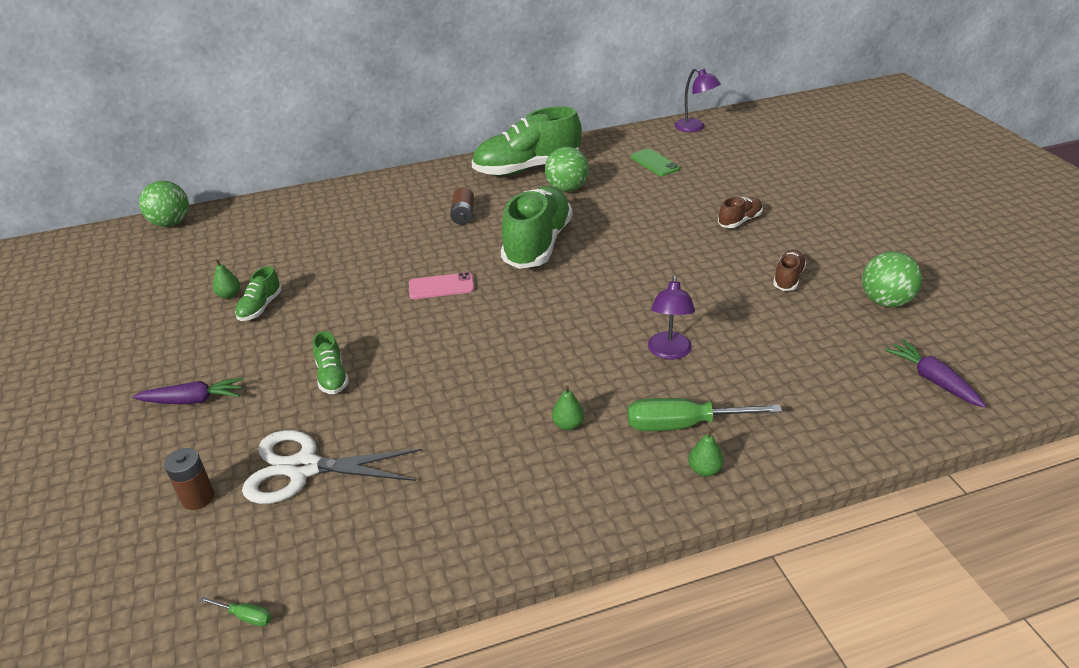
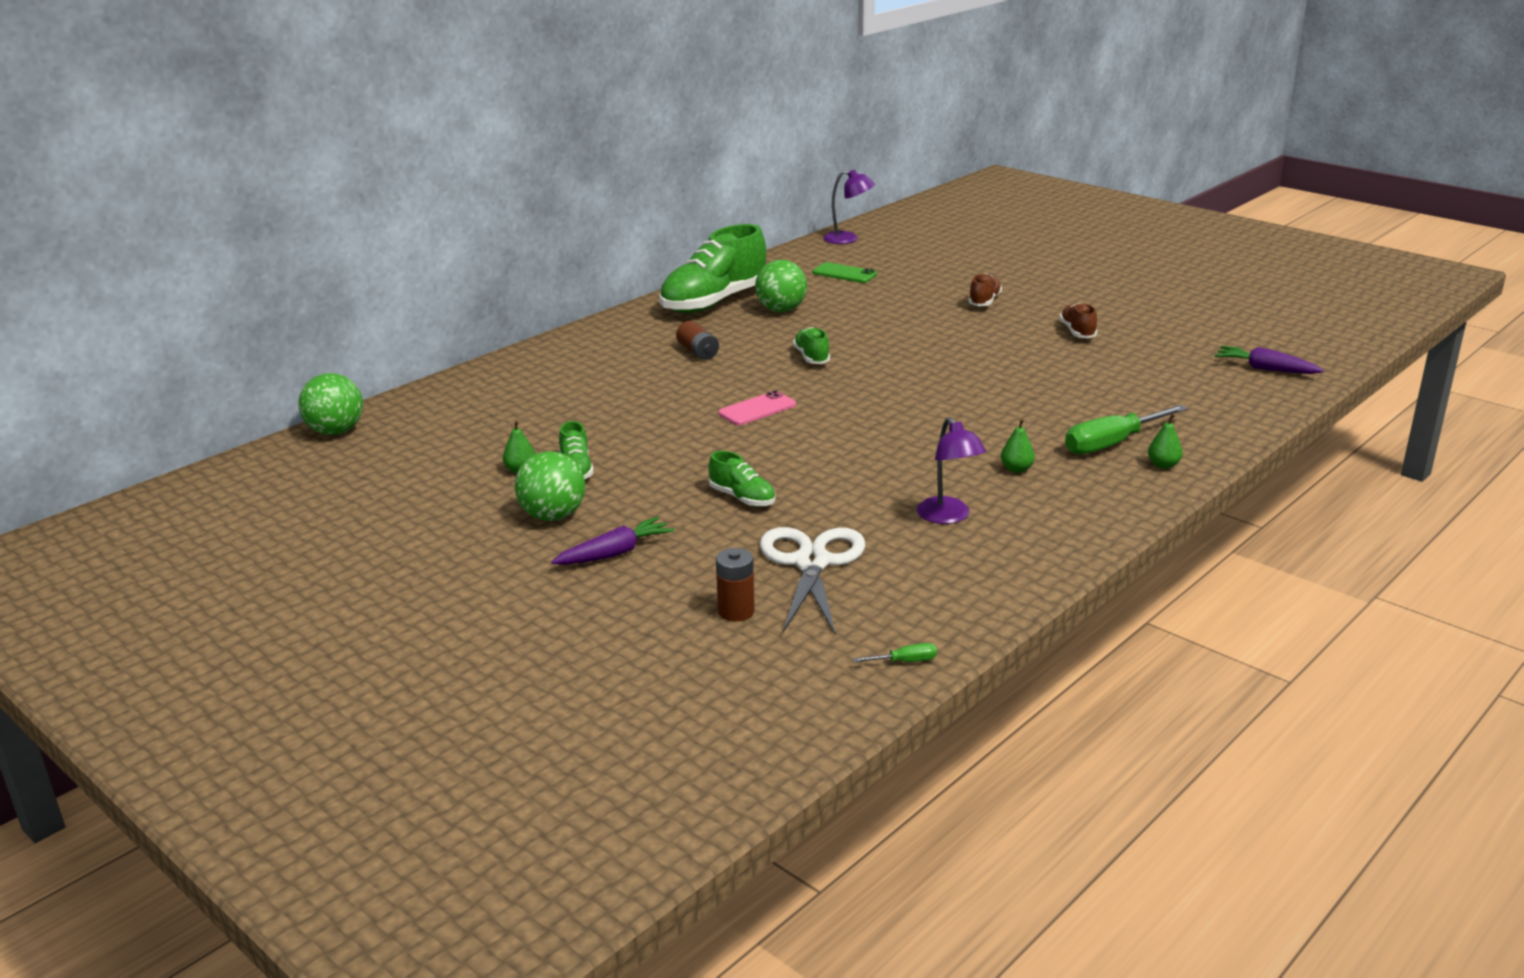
camera: 30 degrees left, 10 degrees down
(303, 468) = (812, 563): white scissors -> white scissors turned 120 degrees clockwise
(537, 244) = (811, 357): green shoe -> green shoe, size x0.46
(669, 352) = (1040, 403): purple lamp -> purple lamp (948, 517)
(885, 301) = (1174, 329): green ball -> green ball (553, 516)

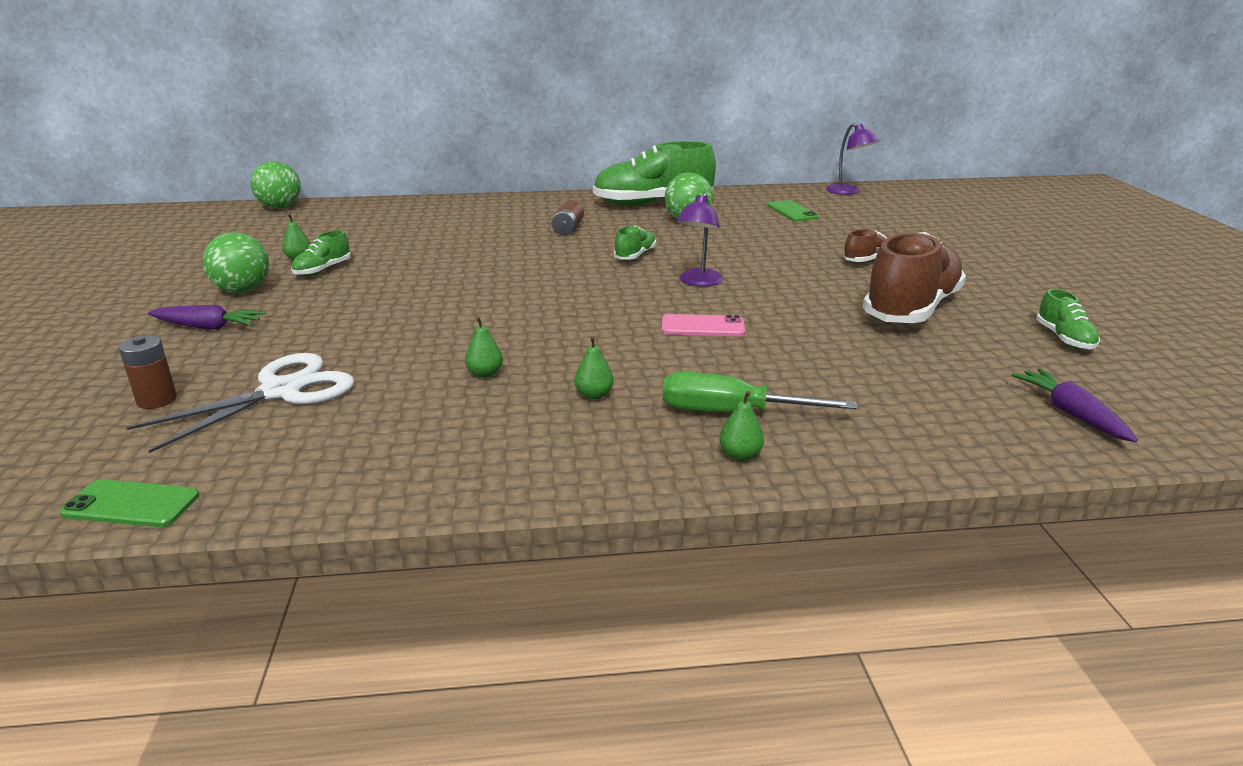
camera: 40 degrees right, 0 degrees up
(742, 498) = (359, 327): green shoe -> green shoe (1064, 339)
(757, 409) = (515, 275): pink phone -> pink phone (702, 326)
(904, 661) = (131, 504): green screwdriver -> green phone
(919, 488) = (485, 374): none -> green pear
(948, 517) = (449, 406): purple lamp -> purple lamp (698, 282)
(1077, 332) = (911, 309): brown shoe -> brown shoe, size x2.19

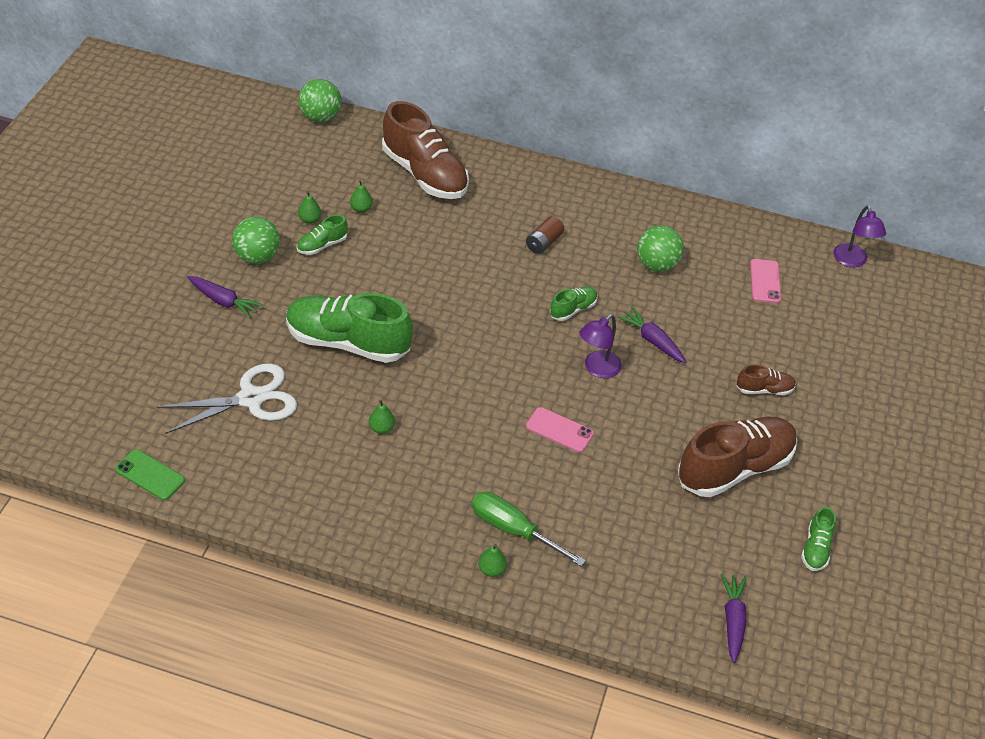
camera: 20 degrees right, 20 degrees up
(157, 400) = (177, 379): brown battery -> none
(414, 216) = (424, 174): none -> brown shoe
(594, 395) = (438, 478): green pear -> green pear (361, 209)
(653, 204) = (646, 221): green shoe -> green shoe (348, 342)
(733, 257) = (652, 341): none -> purple carrot
(792, 212) = (765, 281): green phone -> pink phone

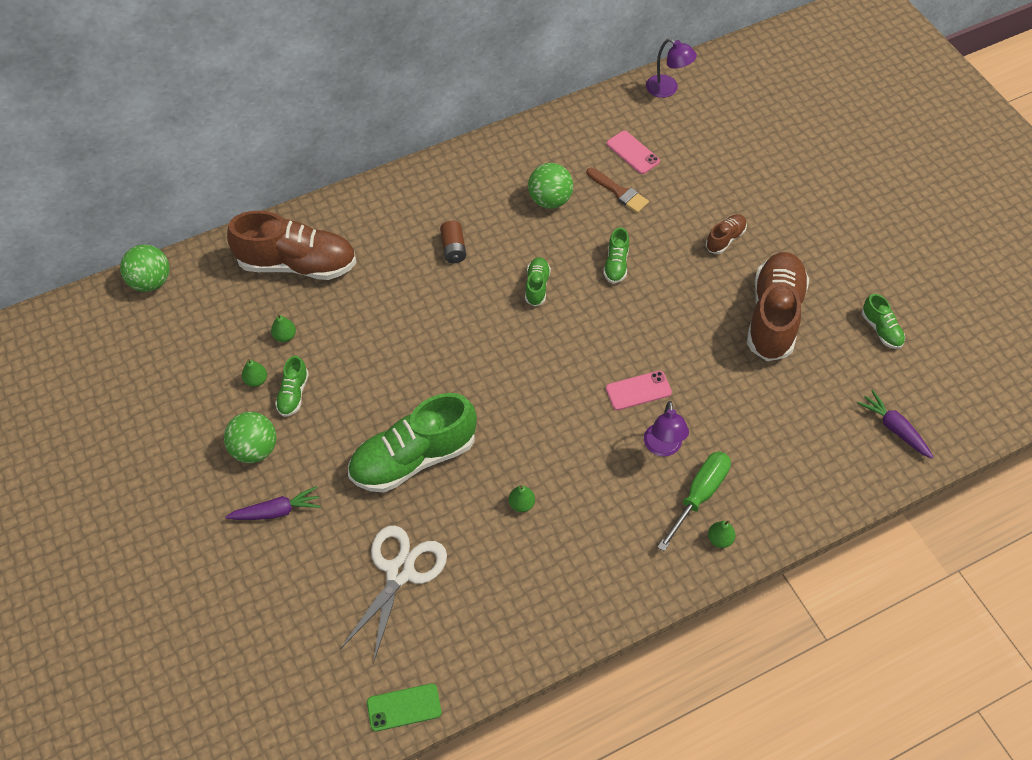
camera: 40 degrees left, 10 degrees up
(514, 530) = (699, 496): green screwdriver -> green screwdriver turned 135 degrees clockwise
(597, 369) = (607, 319): purple lamp -> purple lamp (663, 447)
(652, 341) = (616, 264): purple carrot -> green shoe
(718, 298) = (619, 192): none -> brown brush

